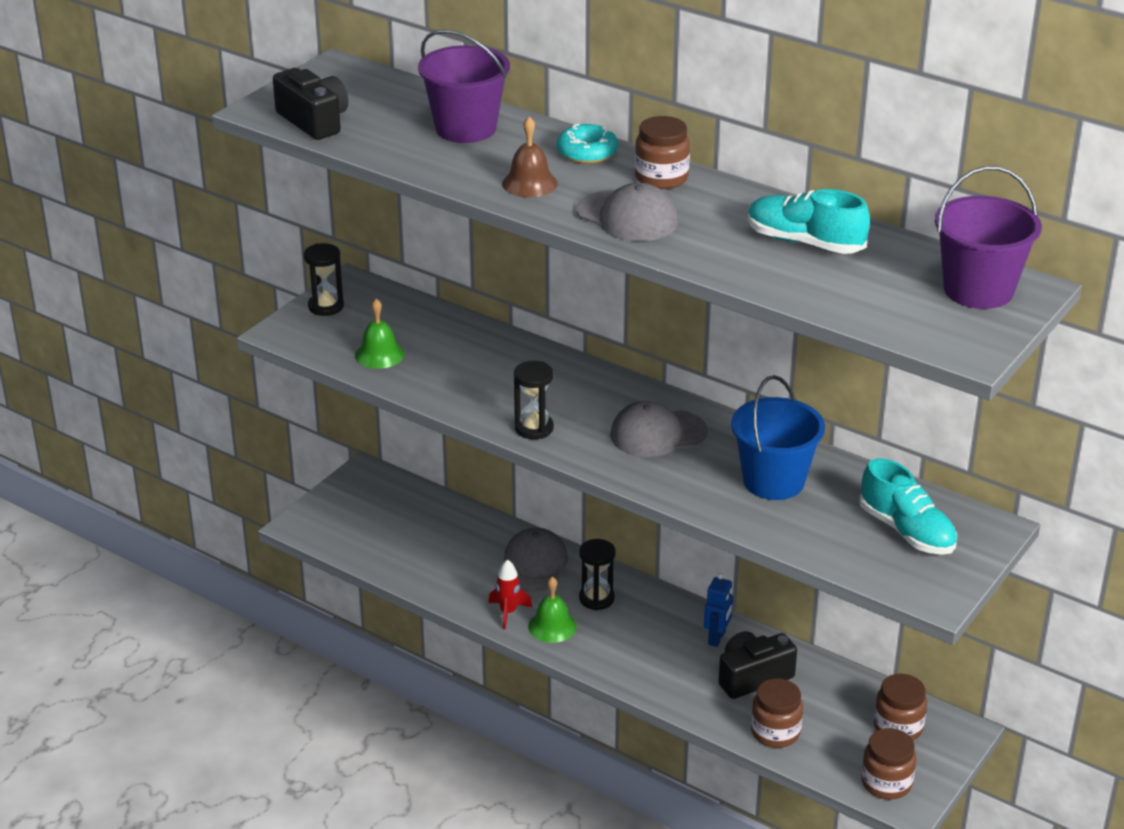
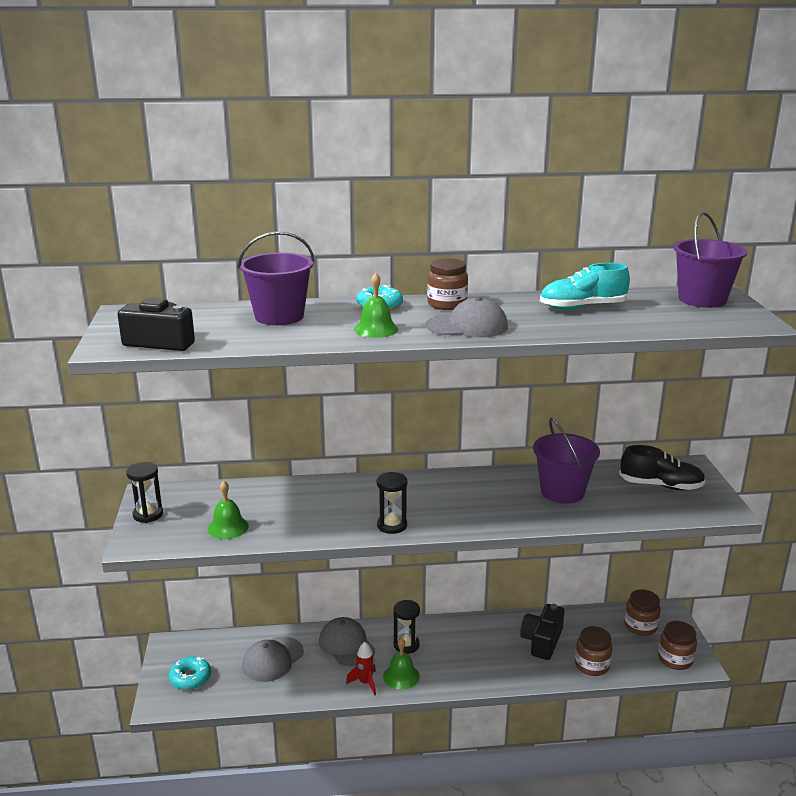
camera: 40 degrees left, 10 degrees down
(351, 516) = (190, 678): none -> turquoise donut
(529, 183) = (376, 329): brown bell -> green bell
(658, 434) = (466, 496): grey cap -> grey cap (272, 659)
(717, 638) = (497, 630): blue robot -> none
(773, 481) = (562, 492): blue bucket -> purple bucket
(906, 531) = (661, 485): turquoise shoe -> black shoe

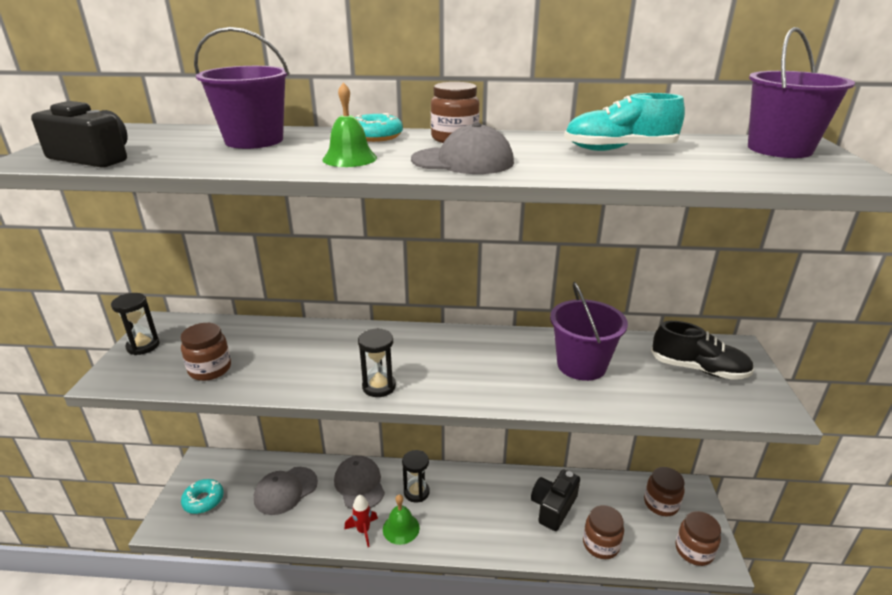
camera: 10 degrees right, 5 degrees up
(228, 527) = (210, 369): green bell -> brown jar

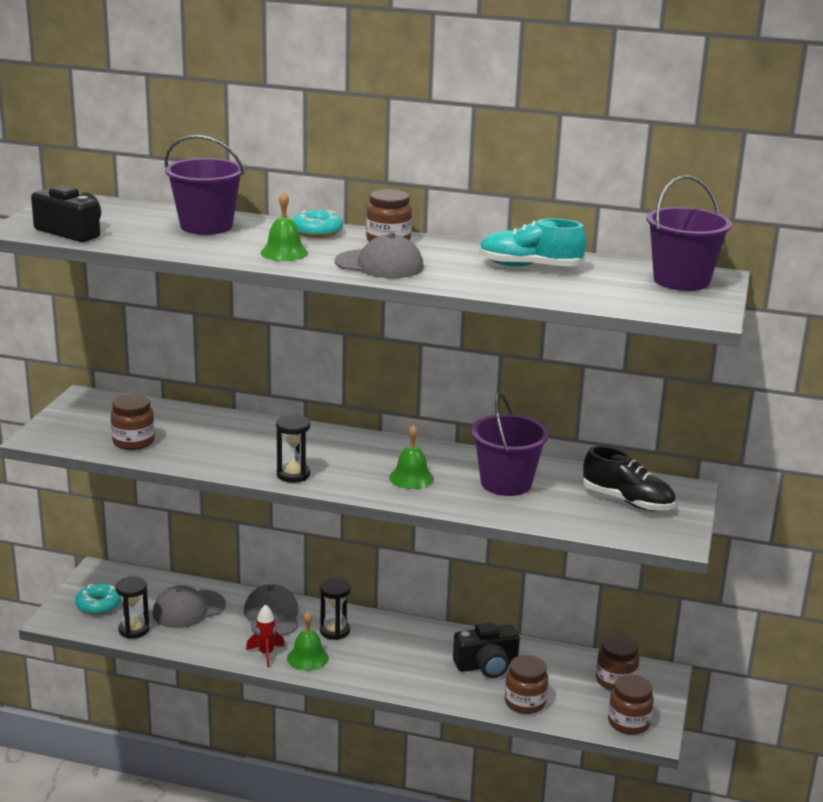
camera: 10 degrees right, 5 degrees down
(143, 346) = (69, 415): black hourglass -> black hourglass (134, 630)
(493, 372) = (411, 478): none -> green bell
(553, 507) = (487, 665): black camera -> black camera turned 150 degrees counterclockwise

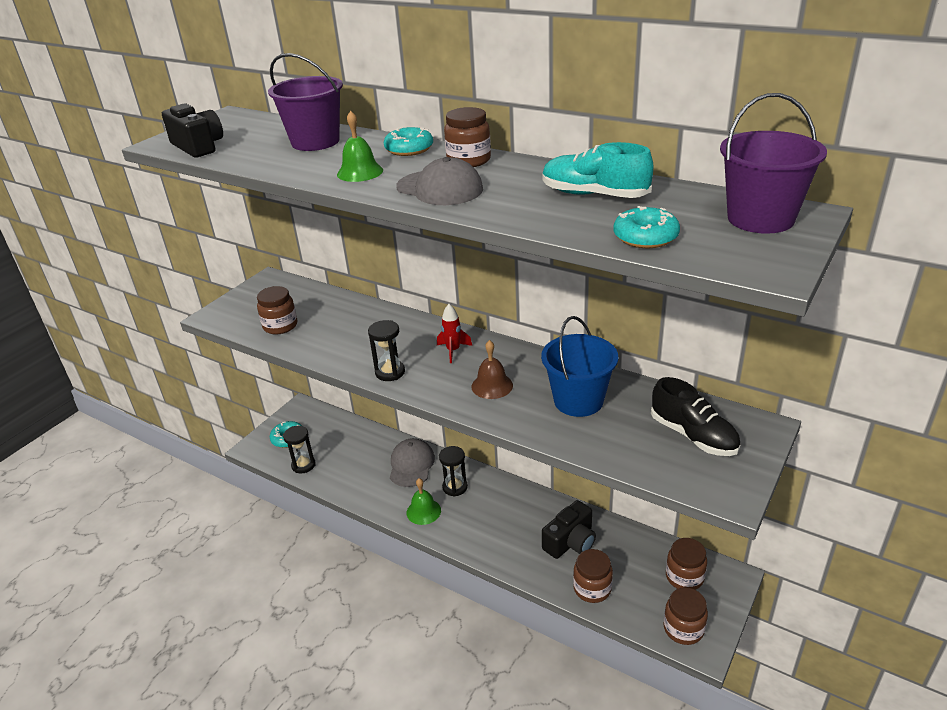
camera: 20 degrees right, 10 degrees up
(188, 609) = (351, 450): grey cap -> none
(266, 654) = (392, 503): red rocket -> red rocket (453, 351)
(411, 478) = (492, 386): green bell -> brown bell
(487, 665) = (570, 542): black camera -> black camera turned 45 degrees counterclockwise
(506, 483) = (578, 400): purple bucket -> blue bucket
(594, 296) = (645, 237): none -> turquoise donut

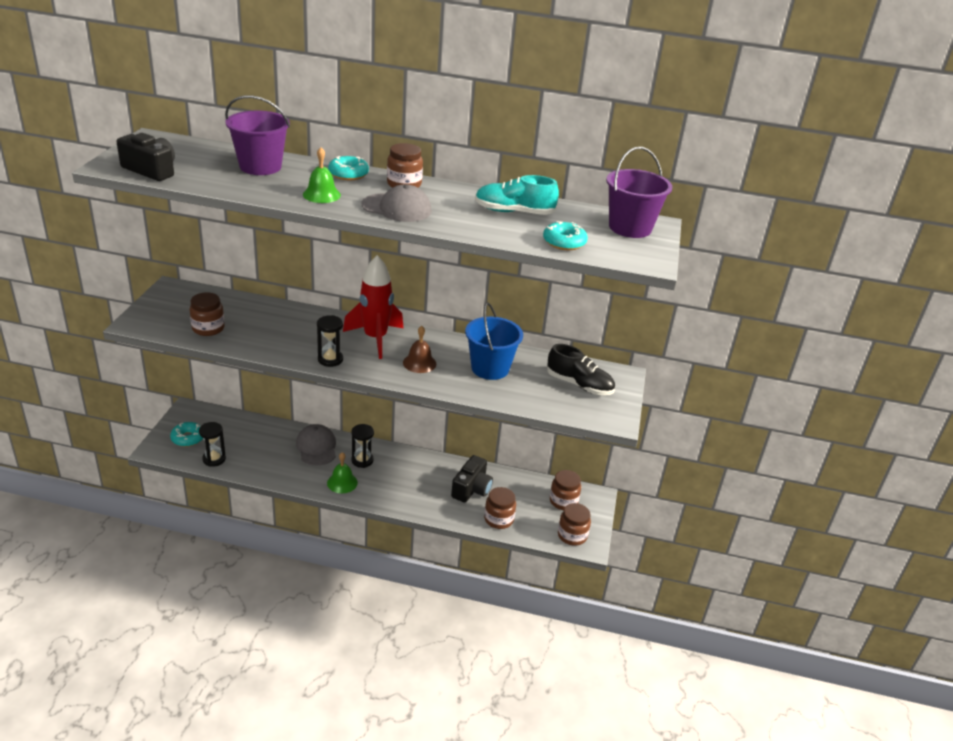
camera: 25 degrees left, 0 degrees up
(453, 351) = (375, 339): red rocket -> red rocket, size x2.04

